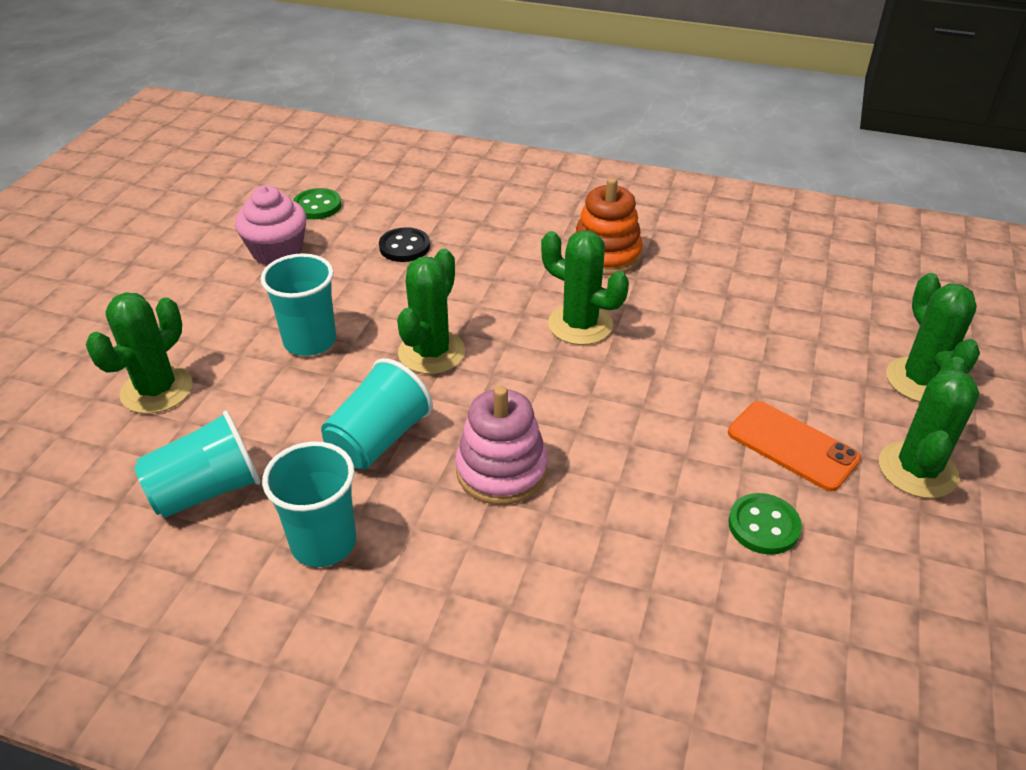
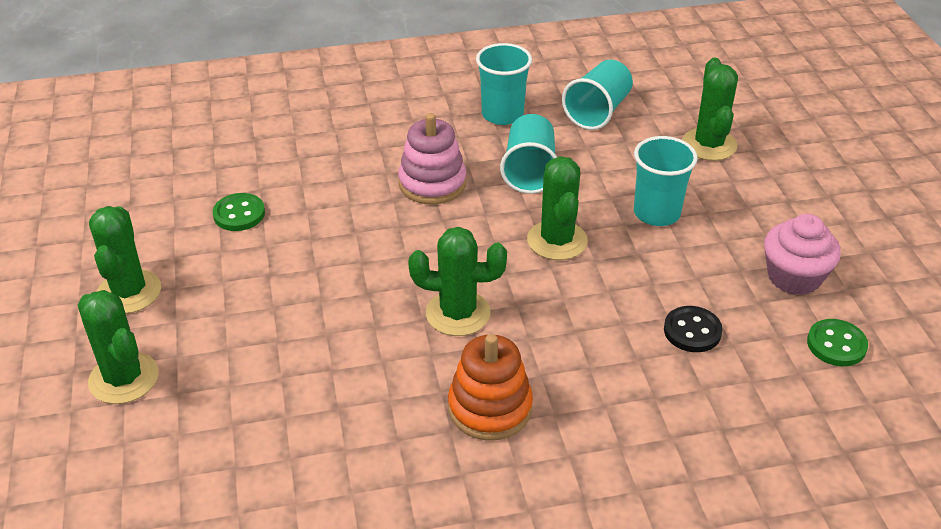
camera: 150 degrees right, 0 degrees up
(792, 446) = (231, 275): orange phone -> none

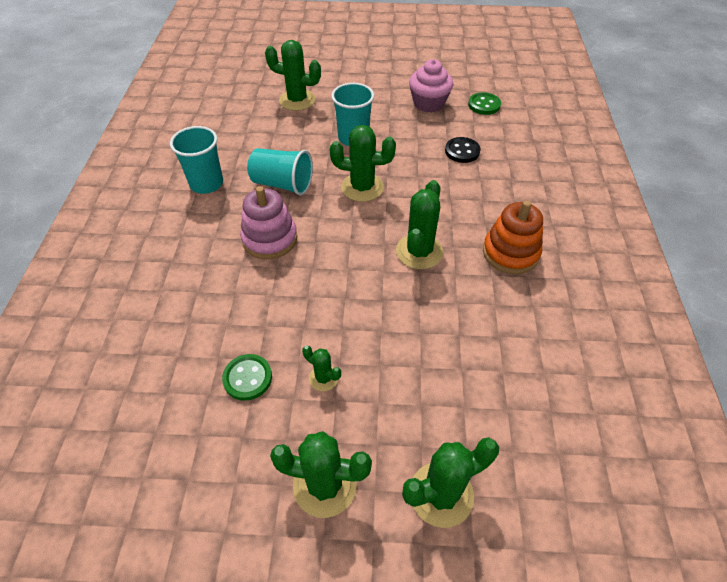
camera: 75 degrees left, 10 degrees up
(248, 266) = (323, 378): none -> green cactus
(598, 112) = (233, 137): turquoise cup -> none

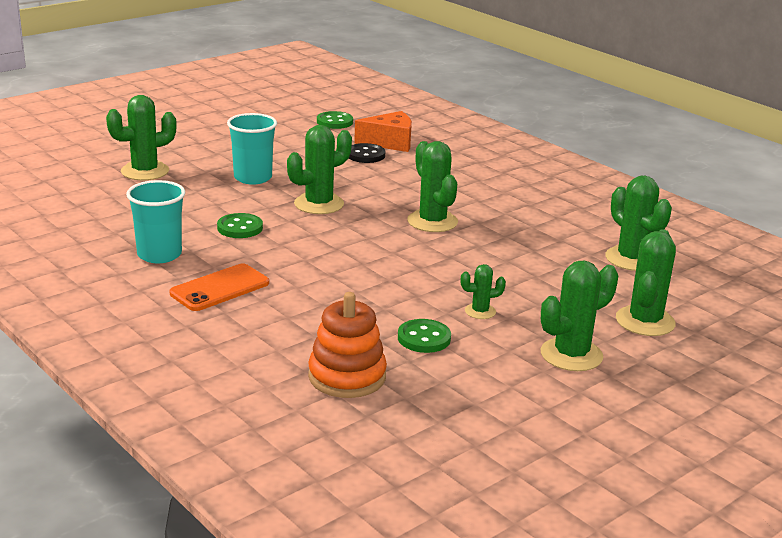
camera: 45 degrees left, 25 degrees down
(197, 237) = (220, 288): none -> orange phone
(270, 239) = (293, 263): pink stacking toy -> none
(282, 184) = (240, 228): turquoise cup -> green button
(428, 103) = (283, 135): pink cupcake -> none
(498, 146) = (390, 142): none -> orange cheese
(510, 253) = (499, 197): orange stacking toy -> orange stacking toy (347, 376)
(534, 403) = (632, 259): none -> green cactus

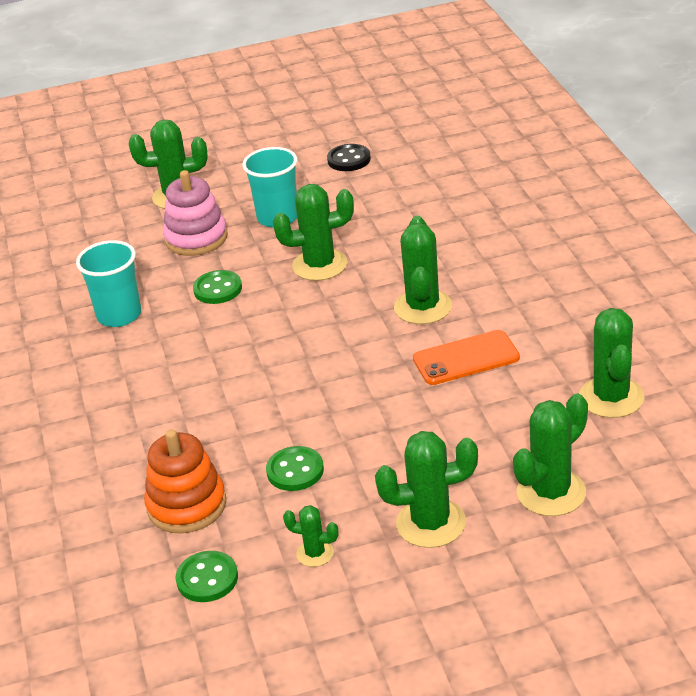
camera: 30 degrees right, 10 degrees up
(188, 197) = (196, 238): none -> pink stacking toy
(220, 288) = (146, 369): orange phone -> orange phone (466, 358)
(334, 122) = (423, 139): green button -> green button (207, 578)
(365, 155) = (421, 195): black button -> black button (349, 159)
(390, 142) = (463, 178): orange cheese -> none
(480, 311) = (379, 445): green cactus -> green cactus (315, 553)

